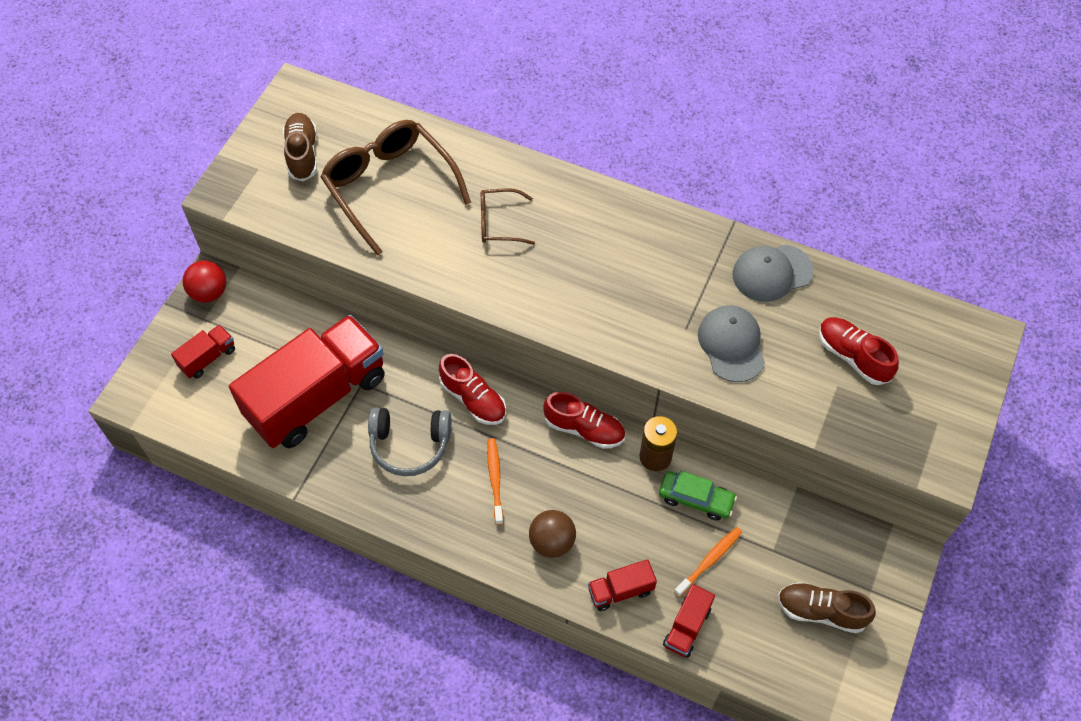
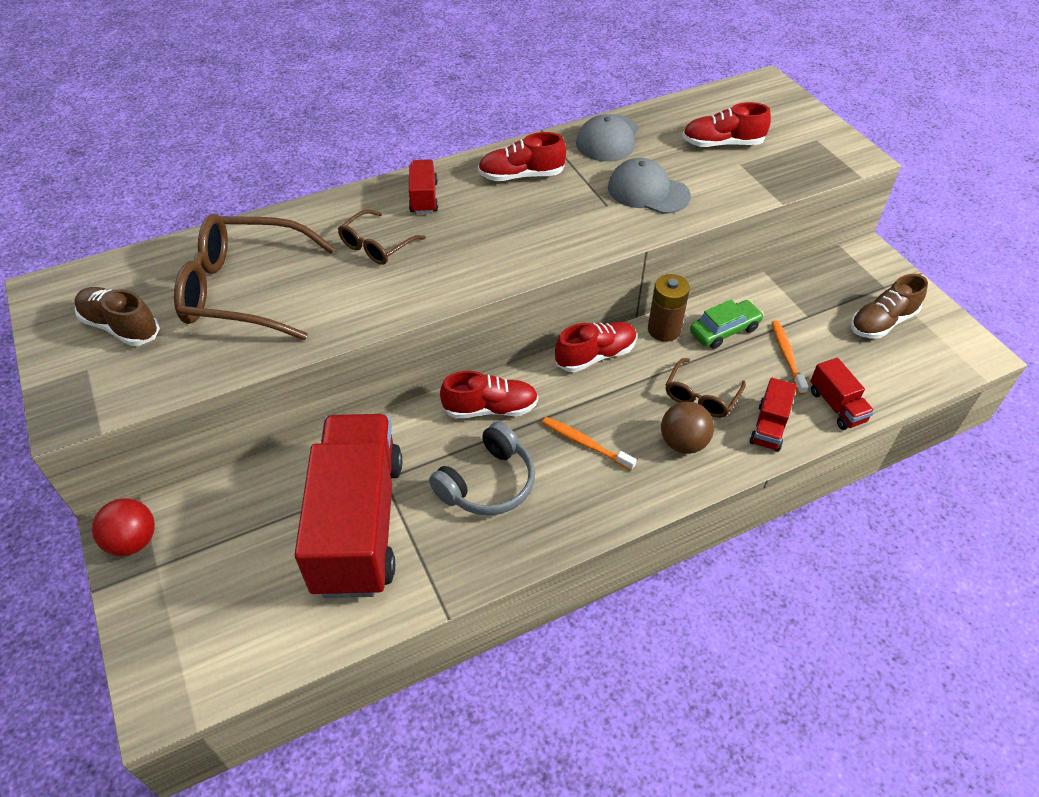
camera: 50 degrees left, 10 degrees down
(208, 358) = (205, 592): red truck -> red truck (424, 198)
(609, 525) = (701, 396): none -> brown glasses
(663, 250) = (521, 176): none -> red shoe

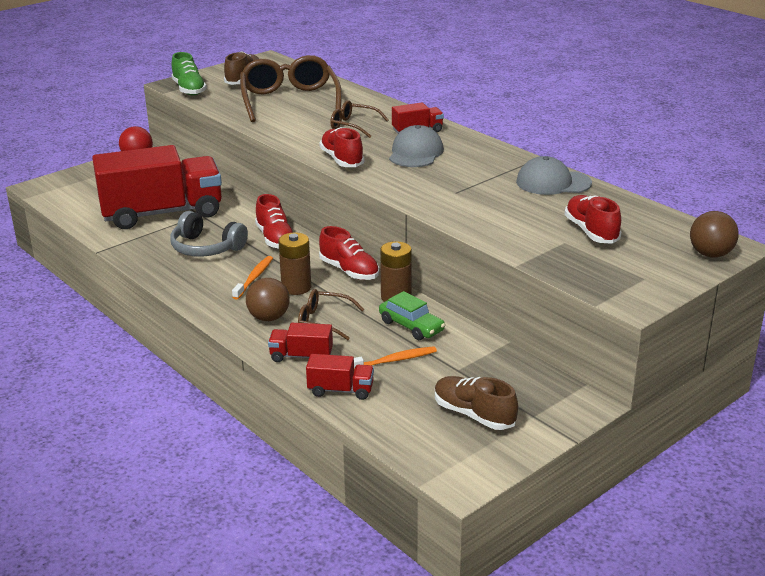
camera: 75 degrees right, 20 degrees down
(112, 397) = (189, 89): none -> green shoe
(521, 176) = (470, 157): red shoe -> red shoe (342, 160)
(620, 407) = (296, 287): none -> brown battery
(648, 191) = (487, 206): grey cap -> grey cap (416, 153)
(779, 96) = (710, 254): none -> brown ball
(836, 406) = (340, 390): red truck -> red truck turned 135 degrees counterclockwise

